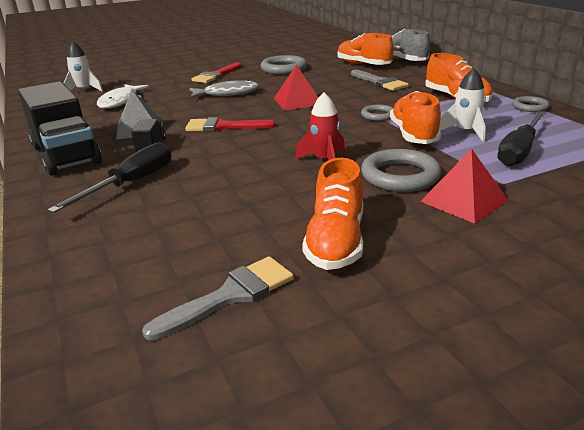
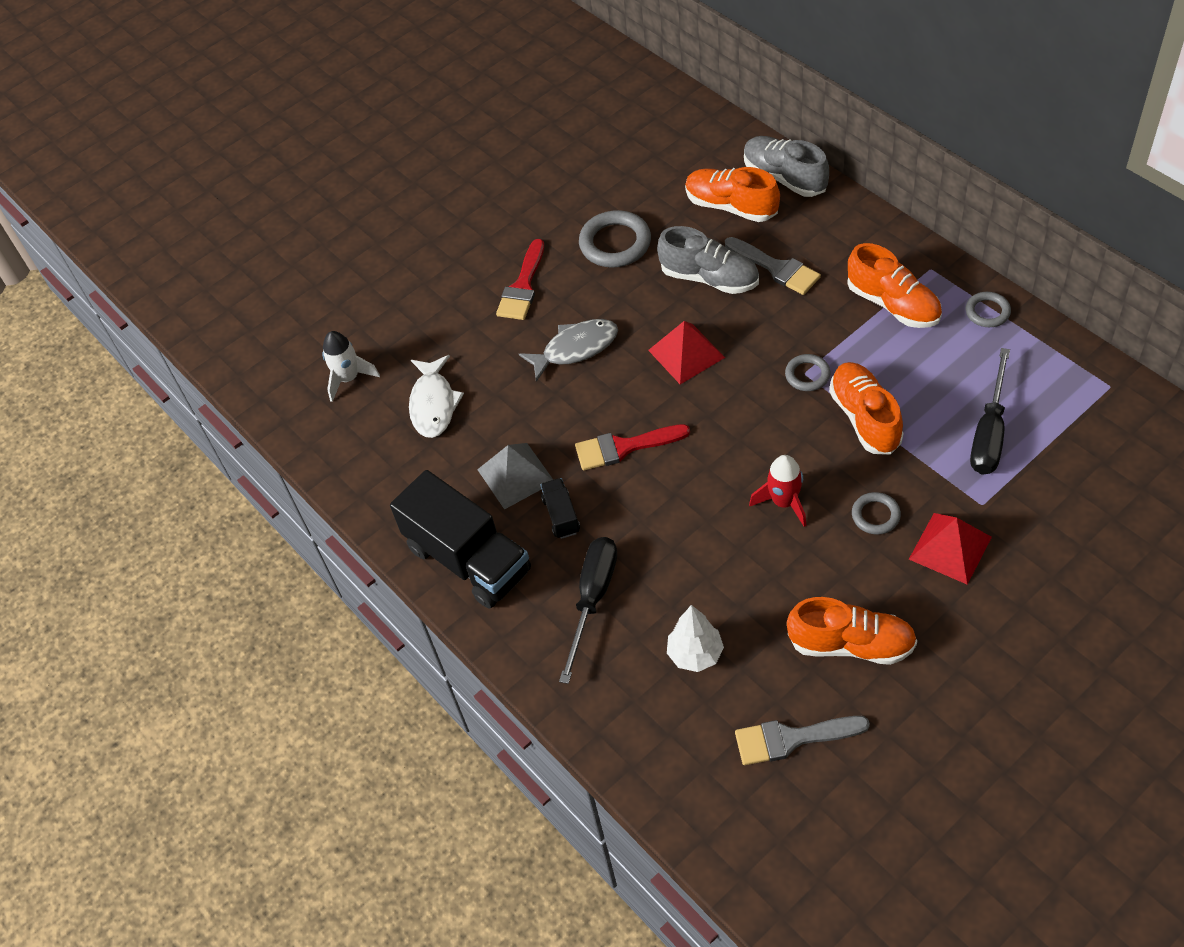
camera: 10 degrees left, 25 degrees up
(184, 224) = (695, 654): none -> white tree
(230, 296) = (792, 739): grey brush -> grey brush turned 135 degrees counterclockwise
(333, 82) = (709, 278): none -> grey shoe
(336, 241) = (851, 644): orange shoe -> orange shoe turned 75 degrees counterclockwise
(400, 176) = (875, 515): grey ring -> grey ring, size x0.57
(465, 132) = (922, 398): white rocket -> none

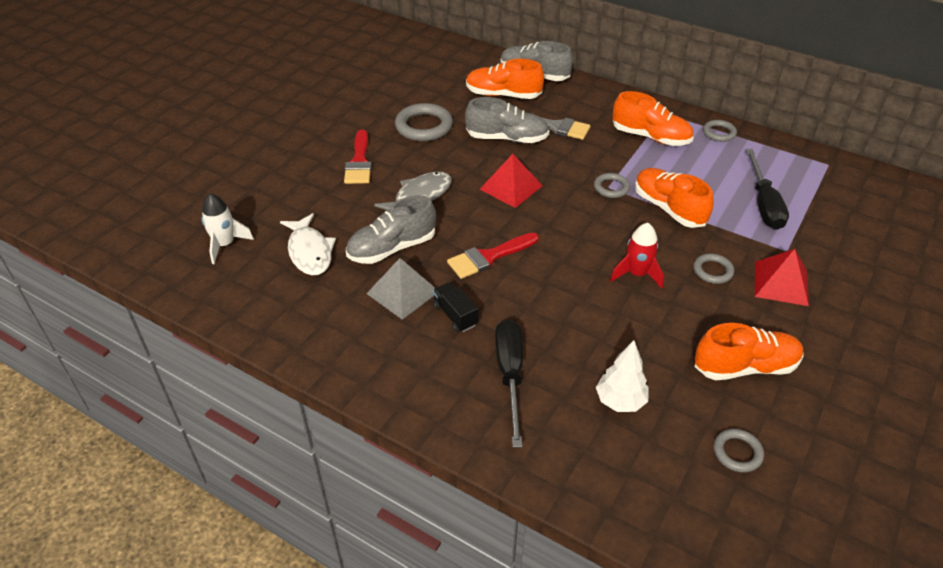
camera: 25 degrees left, 10 degrees down
(468, 559) = (383, 364): black truck -> none
(522, 415) = (392, 248): none -> grey shoe
(792, 739) = (737, 452): grey brush -> grey ring

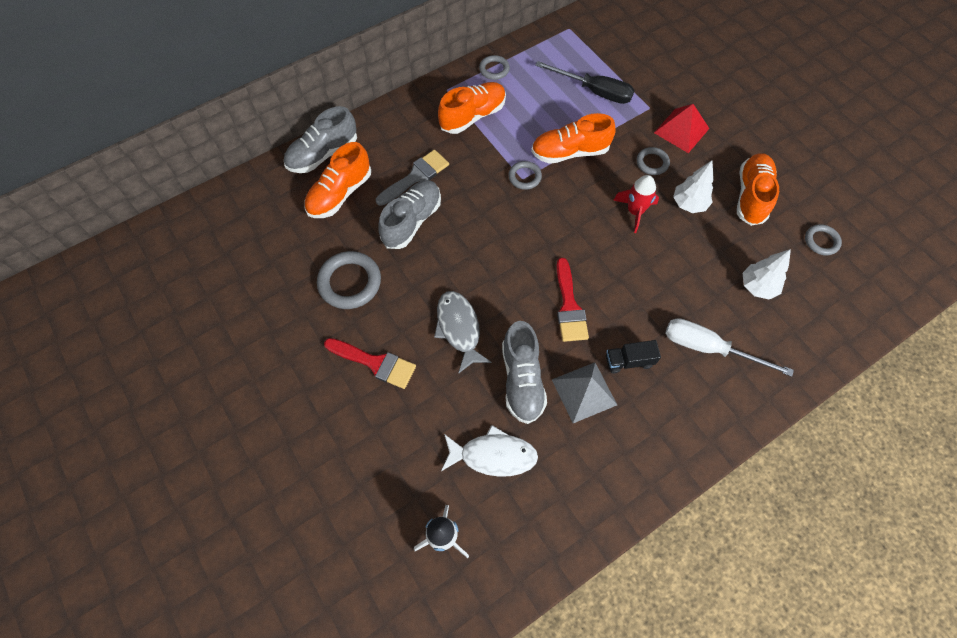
camera: 65 degrees left, 20 degrees up
(510, 375) = (709, 348): black screwdriver -> white screwdriver
(511, 187) = (485, 249): red pyramid -> none
(684, 314) = (689, 204): none -> white tree

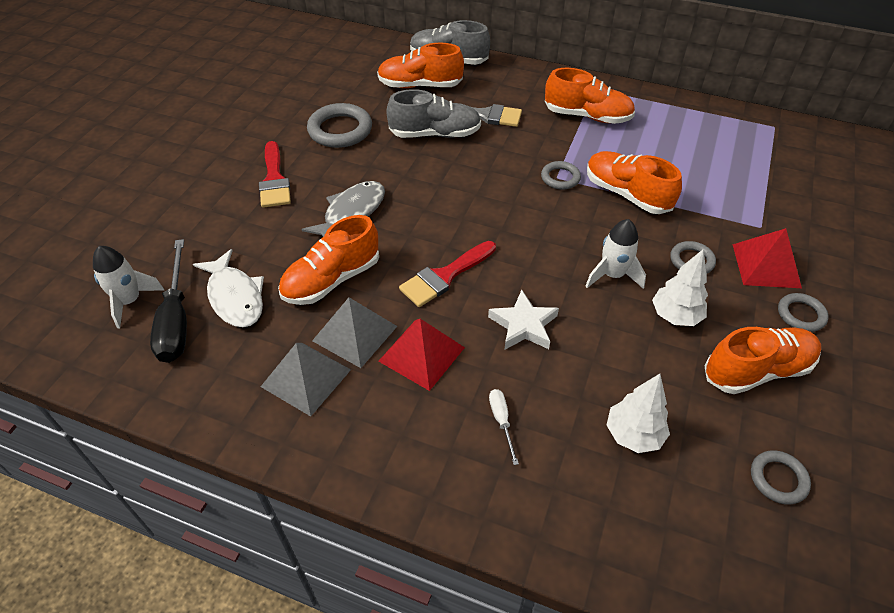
camera: 55 degrees right, 15 degrees down
(494, 69) = (656, 104): grey ring -> grey ring (801, 315)
(522, 380) = (332, 280): grey shoe -> orange shoe
(594, 91) = (723, 177): black screwdriver -> black screwdriver (176, 319)
(604, 444) = (306, 378): none -> grey pyramid
(629, 361) = (422, 354): black truck -> red pyramid
(635, 212) = (612, 275): red rocket -> white rocket
(643, 288) = (523, 325): none -> white star
(709, 348) = (501, 421): white screwdriver -> white screwdriver, size x0.47

